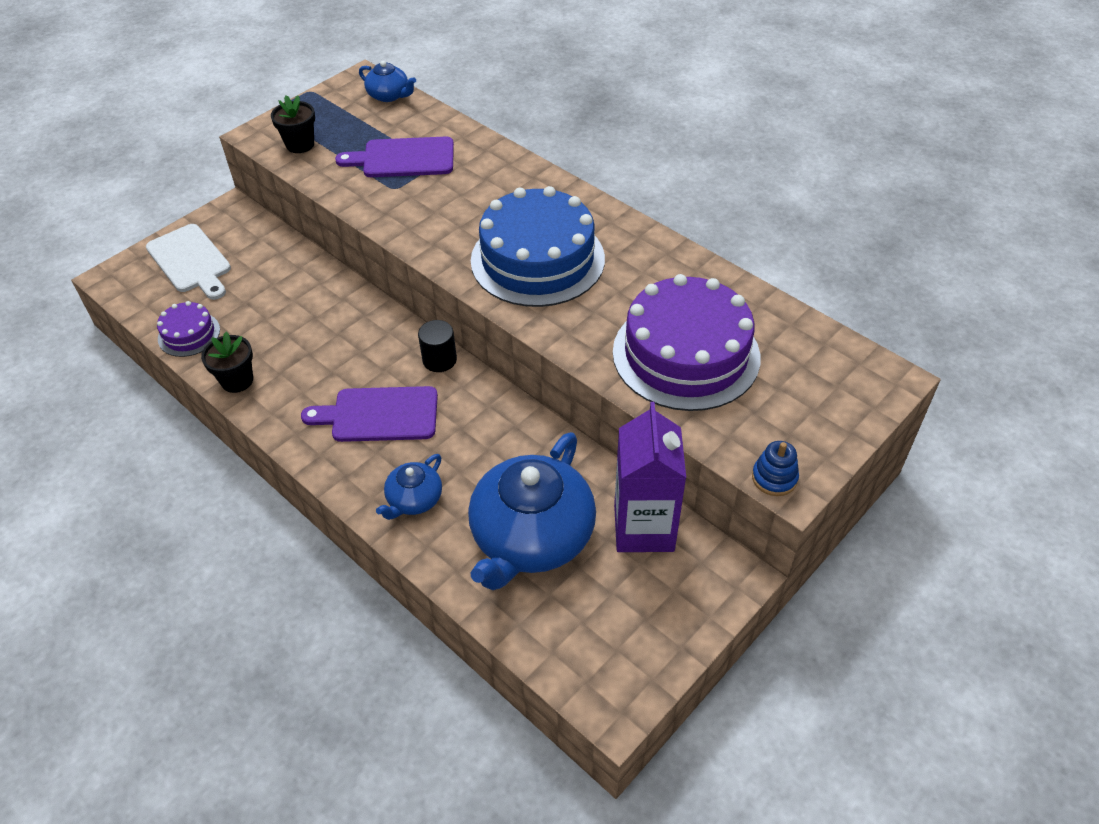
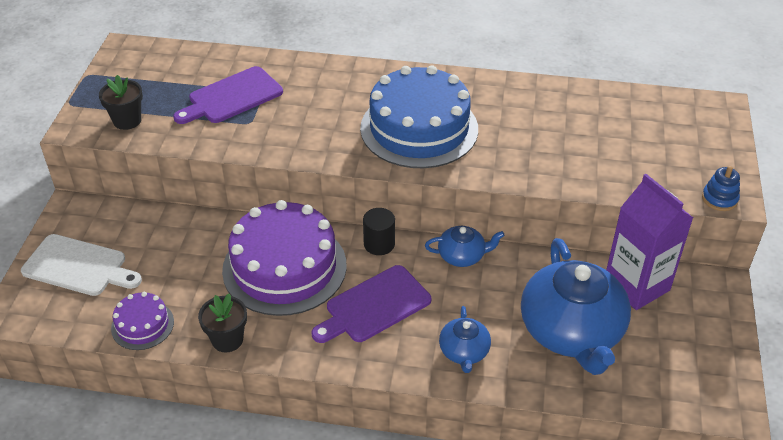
camera: 35 degrees left, 5 degrees down
(389, 95) = (165, 53): blue teapot -> blue teapot (462, 256)
(686, 354) = (587, 147): purple cake -> purple cake (284, 267)

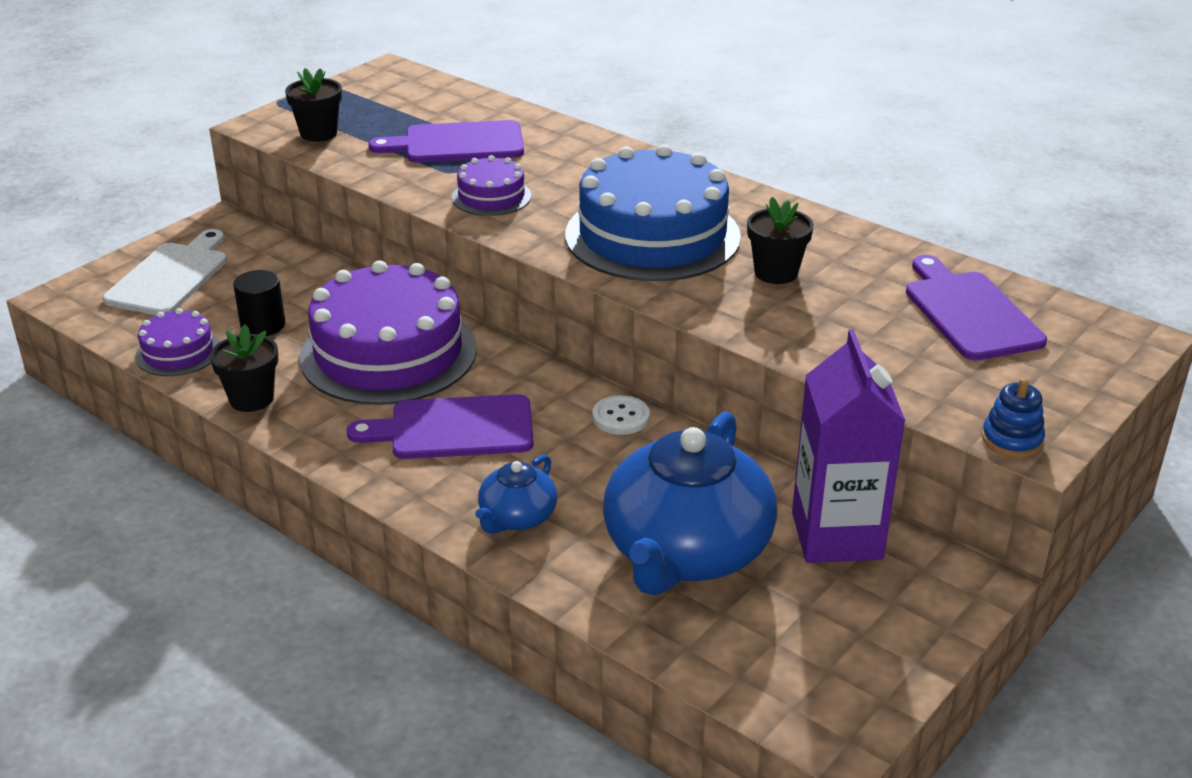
camera: 30 degrees right, 10 degrees down
(78, 266) = (170, 277): white cutting board -> white cutting board turned 120 degrees counterclockwise
(294, 133) = (491, 196): none -> purple cake
(379, 244) = (526, 369): black cylinder -> black cylinder (263, 325)
(462, 256) = (621, 417): blue teapot -> white button
(511, 130) = (776, 273): none -> black flower pot
(632, 120) = (969, 312): none -> purple cutting board

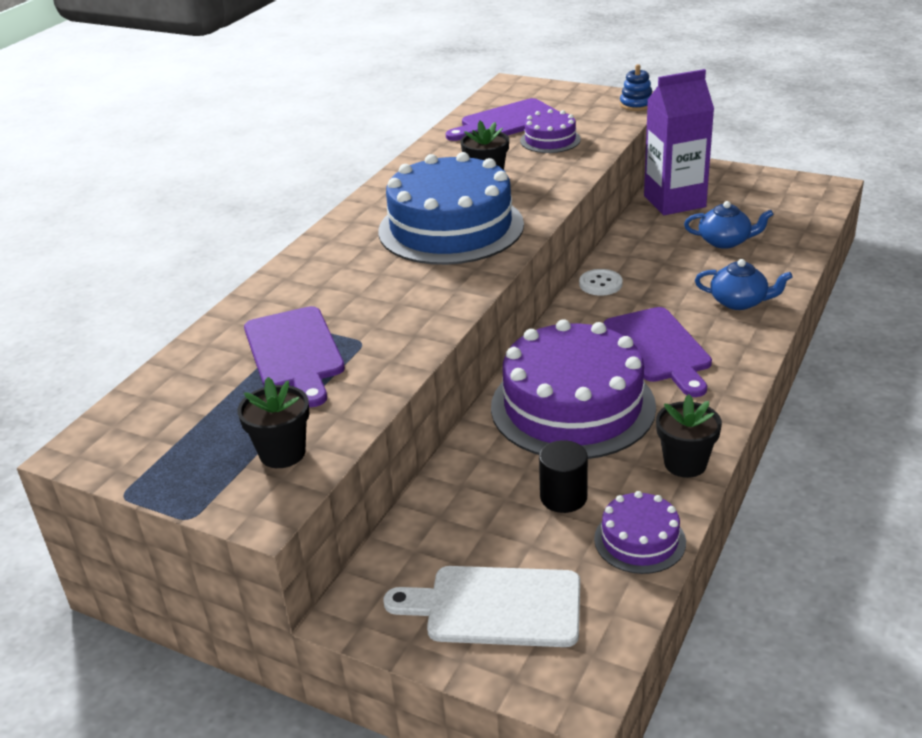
camera: 100 degrees left, 0 degrees up
(491, 196) = (407, 309): purple cake -> purple cake (550, 140)
(686, 552) = (725, 241): blue teapot -> blue teapot, size x0.47

